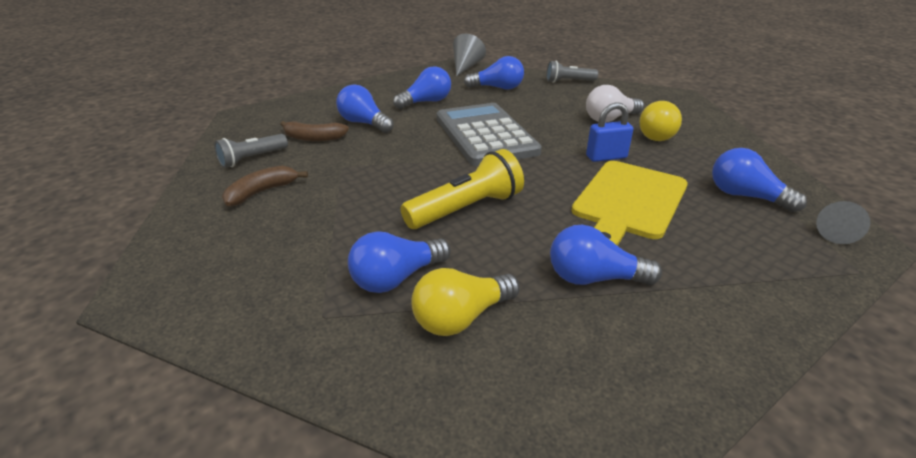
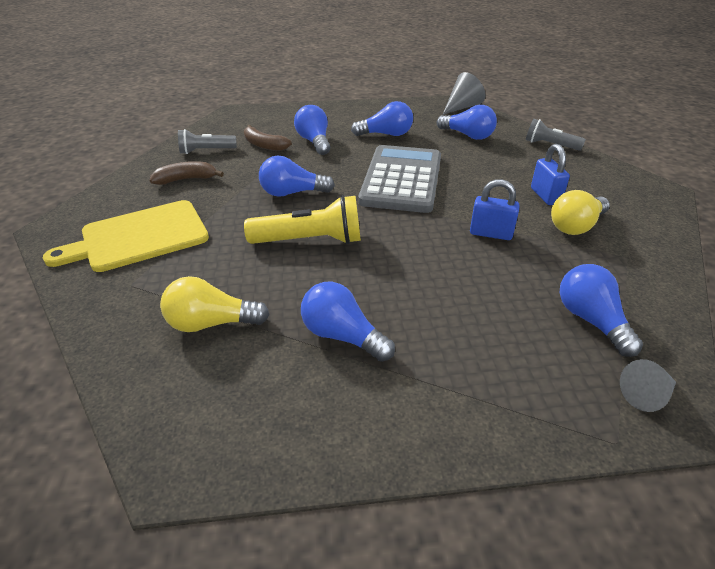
camera: 30 degrees right, 5 degrees up
(396, 278) = (202, 276): blue light bulb -> blue light bulb (292, 193)
(610, 119) = (545, 196): white light bulb -> blue padlock
(628, 201) = (458, 282): yellow cutting board -> yellow cutting board (139, 237)

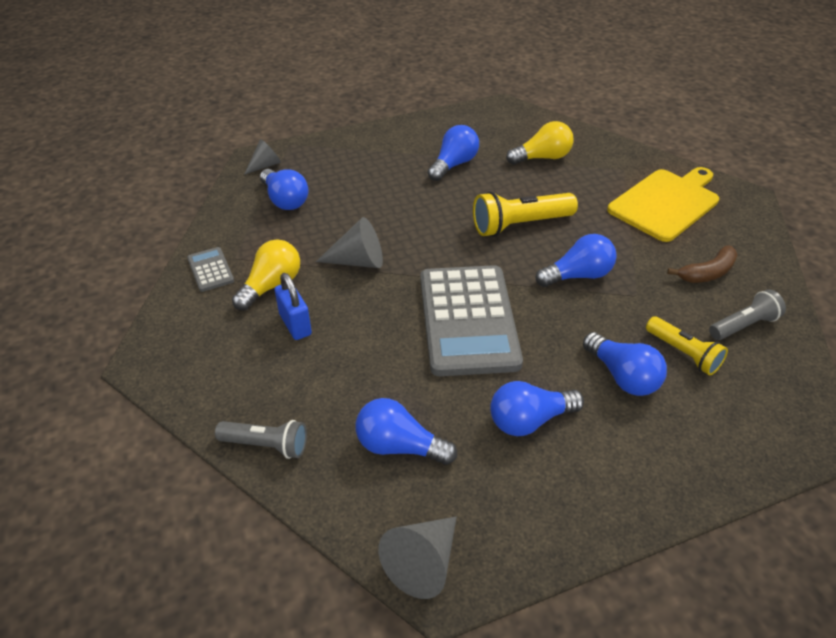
camera: 165 degrees right, 5 degrees up
(264, 145) = (683, 353): brown banana -> yellow flashlight
(342, 336) = (453, 164): blue light bulb -> blue light bulb turned 75 degrees counterclockwise
(490, 233) = (358, 261): blue padlock -> grey cone
(648, 249) = (210, 270): none -> grey calculator

